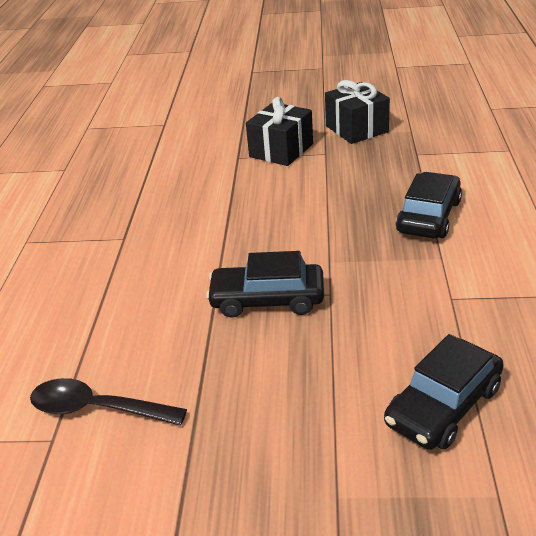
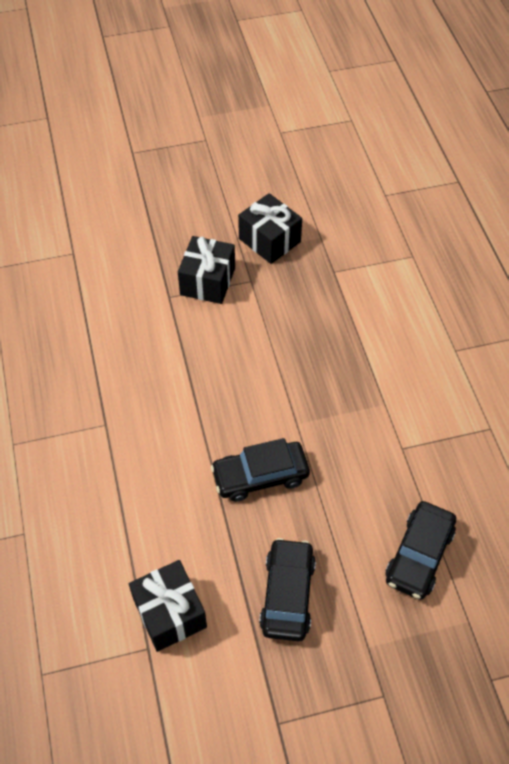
camera: 20 degrees left, 20 degrees up
(97, 409) = (169, 613): black spoon -> black gift
(429, 216) = (364, 355): black car -> black car (287, 594)

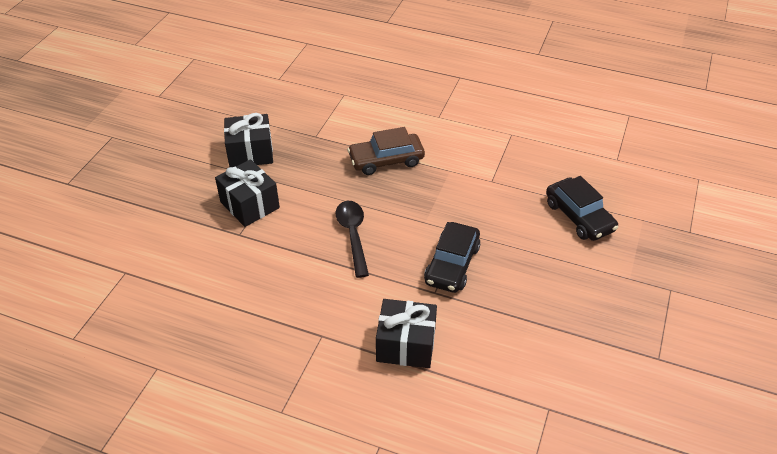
camera: 55 degrees left, 10 degrees down
(169, 613) = (528, 379): black gift -> black gift (406, 345)
(234, 377) = (353, 235): none -> black spoon
(287, 594) = (561, 300): black car -> none
(351, 344) = (386, 160): none -> brown car

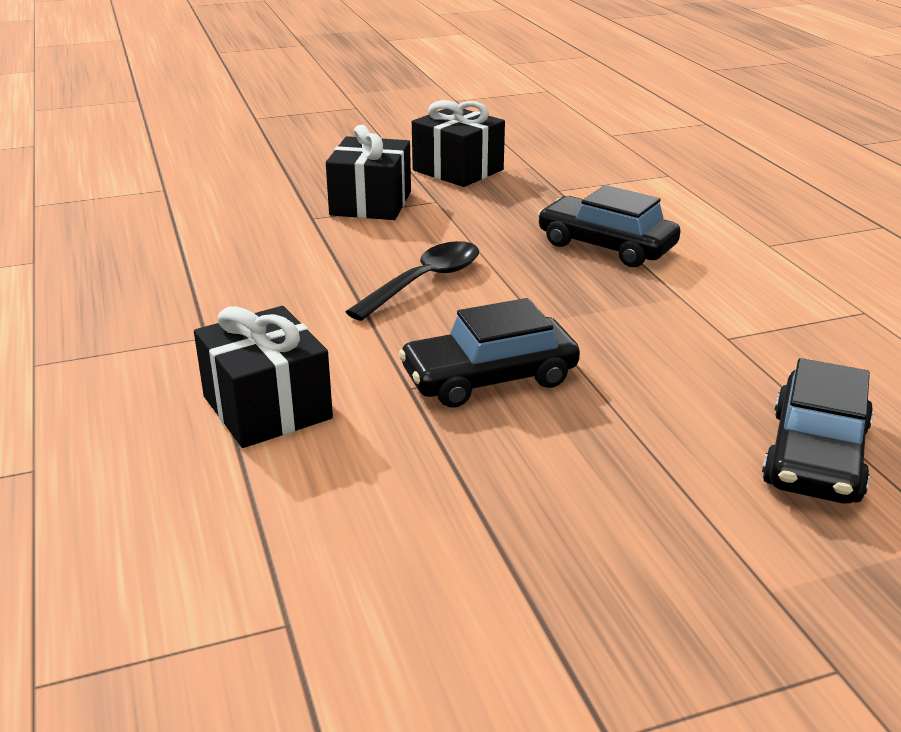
camera: 50 degrees right, 15 degrees down
(386, 160) = (606, 246): brown car -> black car

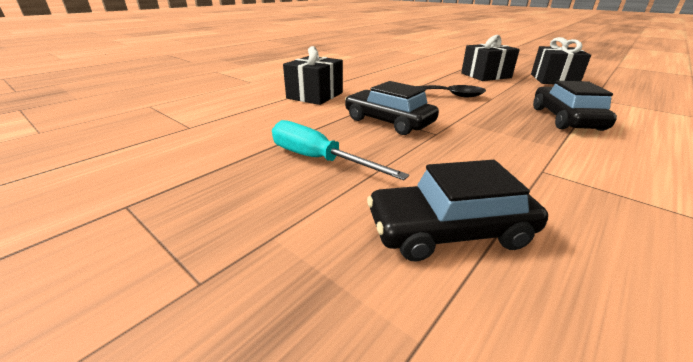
camera: 60 degrees right, 0 degrees up
(581, 493) = (318, 159): none -> turquoise screwdriver

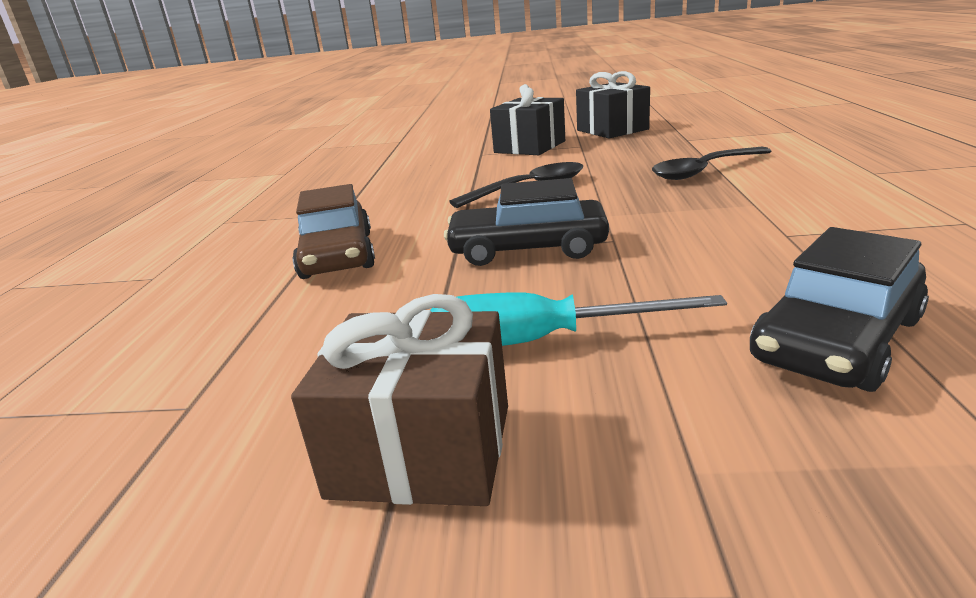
camera: 35 degrees left, 5 degrees down
(214, 174) = (422, 450): none -> brown gift
(315, 95) = (337, 255): black gift -> brown car
(565, 119) = (704, 171): black car -> black spoon

